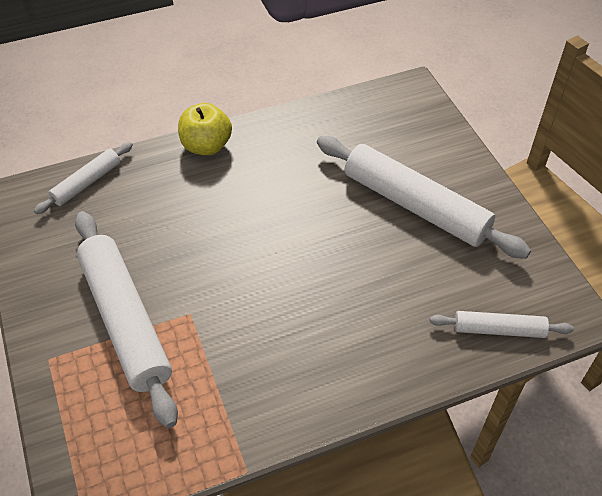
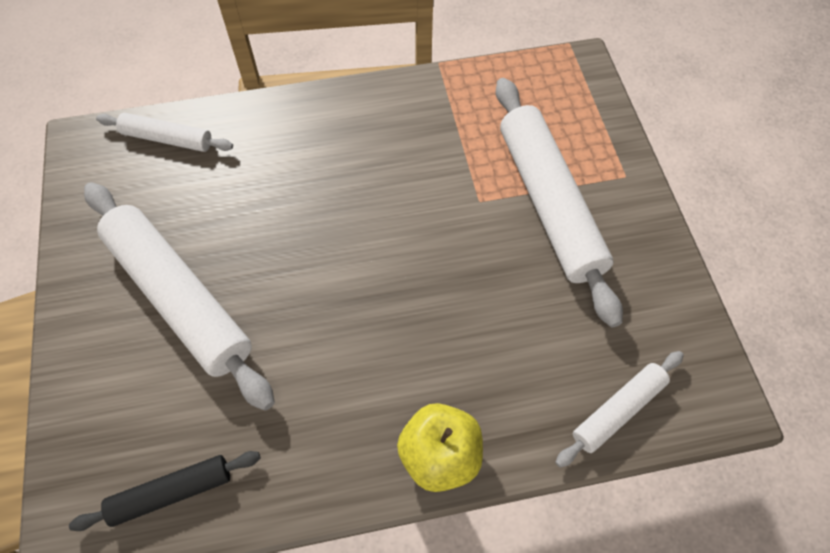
camera: 170 degrees left, 10 degrees up
(365, 110) = (171, 493): none -> black rolling pin

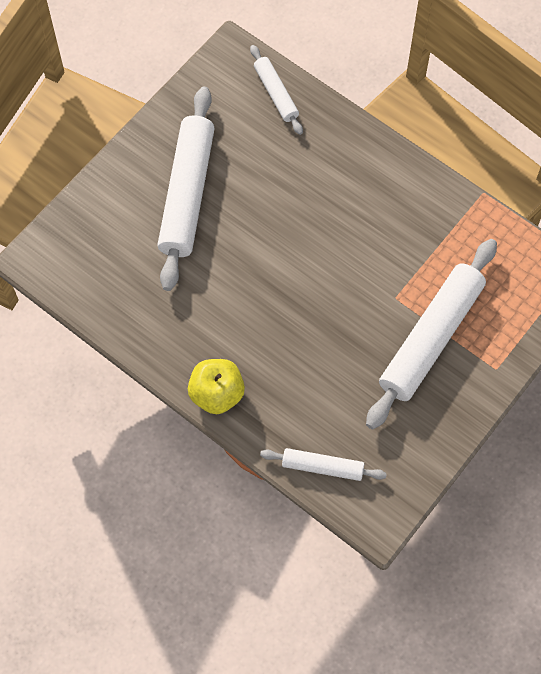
camera: 50 degrees right, 5 degrees up
(171, 493) = (89, 284): black rolling pin -> none

